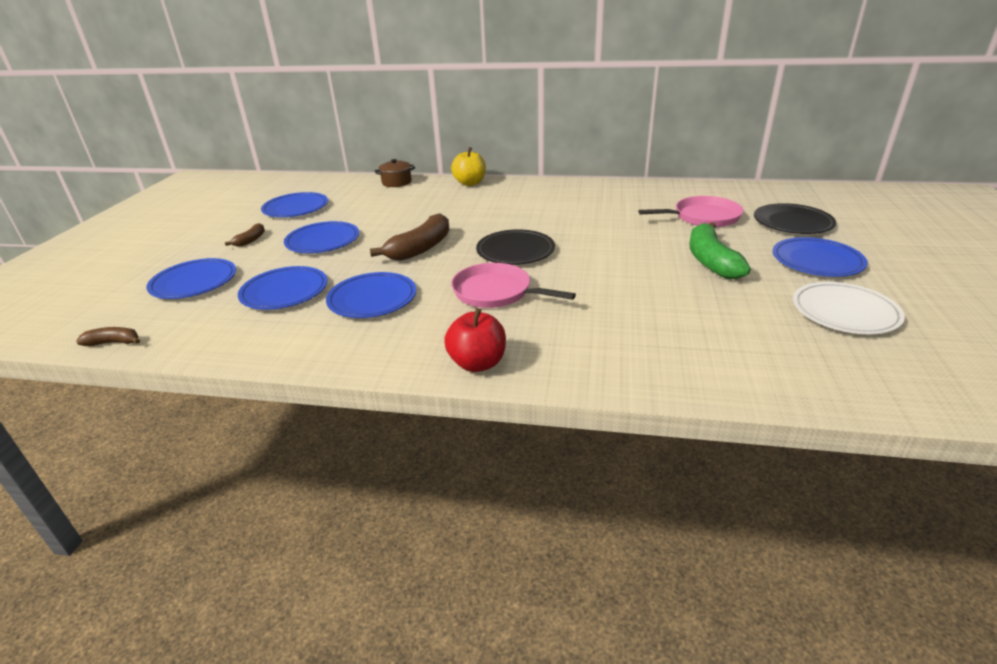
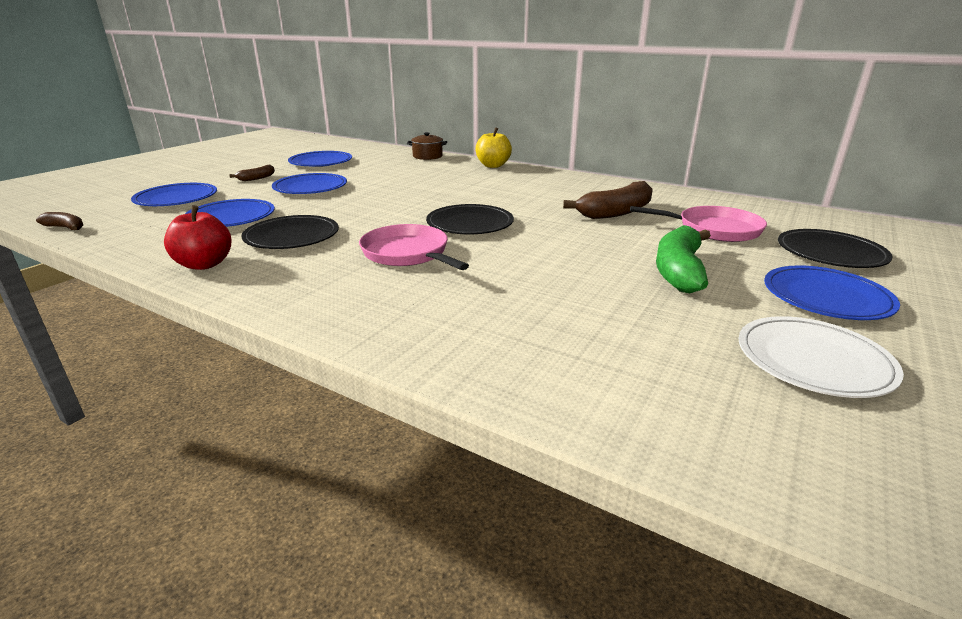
camera: 20 degrees right, 5 degrees down
(372, 299) = (292, 236): blue plate -> black plate
(420, 248) = (384, 206): brown banana -> brown banana (616, 212)
(477, 363) = (313, 309): red apple -> red apple (204, 264)

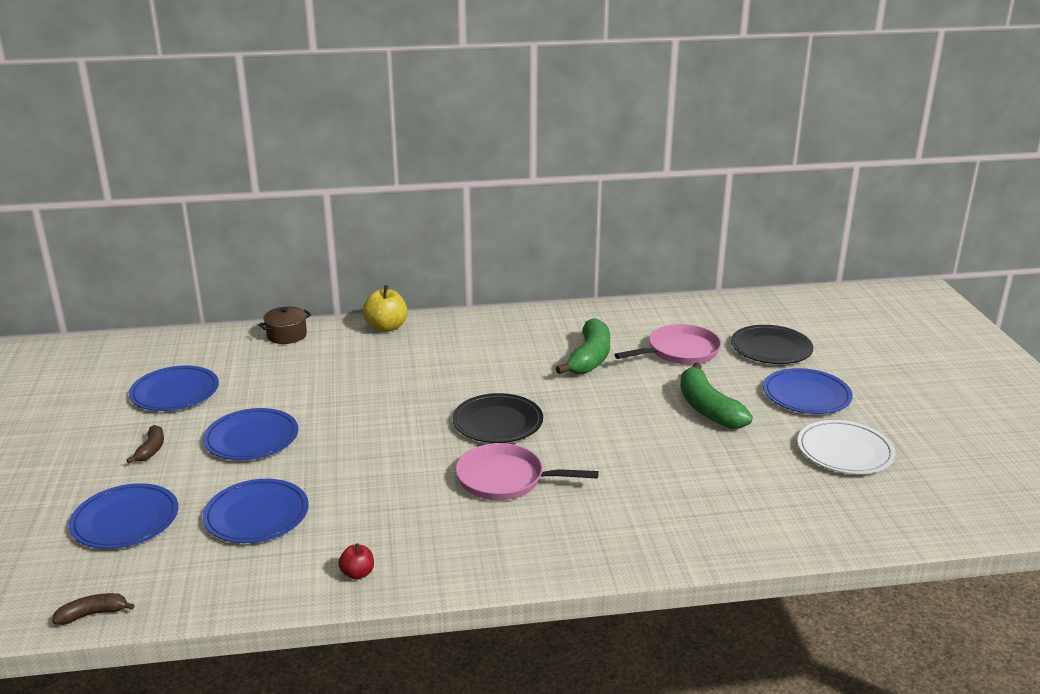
camera: 40 degrees left, 0 degrees up
(204, 264) = (357, 573): red apple -> red apple, size x0.56
(292, 236) = (371, 508): black plate -> none
(616, 212) = (589, 358): brown banana -> green banana

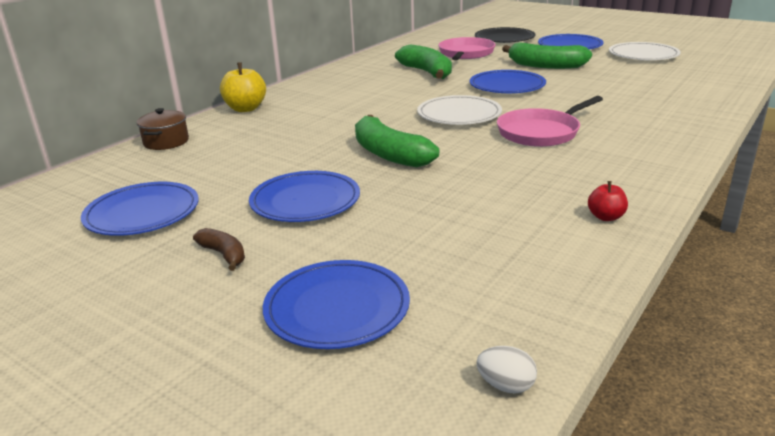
camera: 45 degrees left, 0 degrees up
(93, 614) = (506, 386): brown banana -> white egg
(256, 515) = (443, 234): blue plate -> blue plate (507, 86)
(370, 431) = (389, 154): none -> green banana
(497, 422) = (459, 114): black plate -> white plate

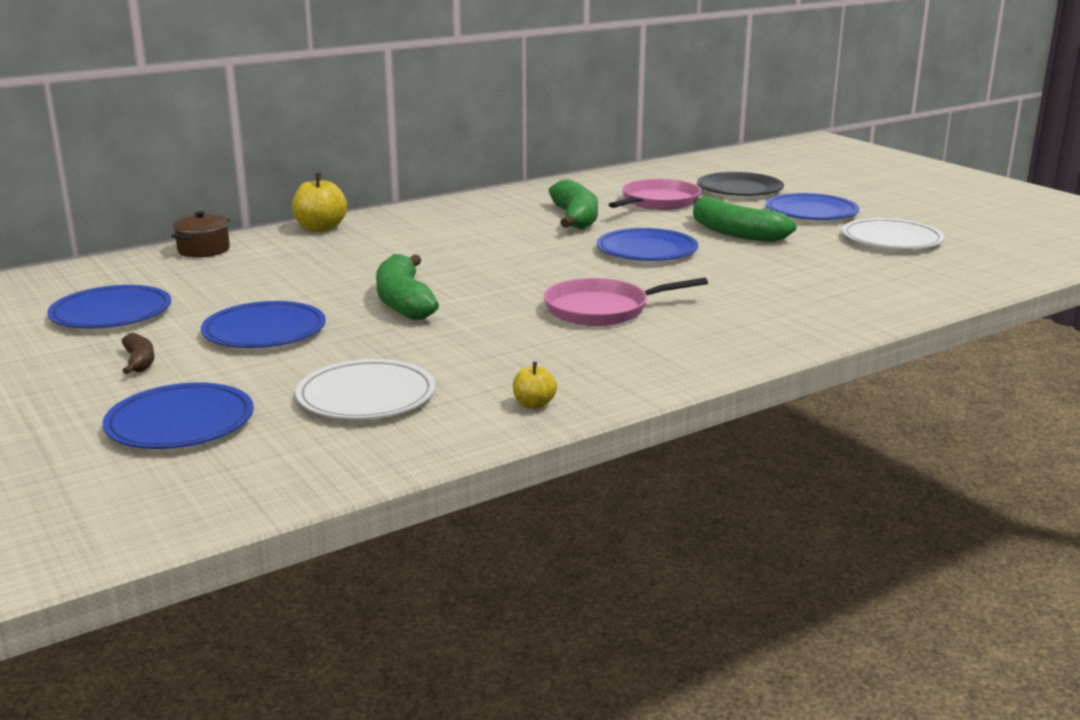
camera: 20 degrees right, 5 degrees down
(459, 114) = (539, 274): white plate -> white plate (366, 396)
(506, 386) = (239, 506): white egg -> none
(606, 217) = (534, 404): red apple -> yellow apple

